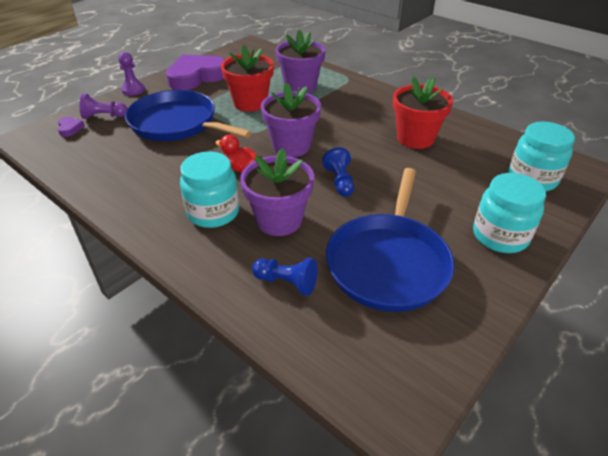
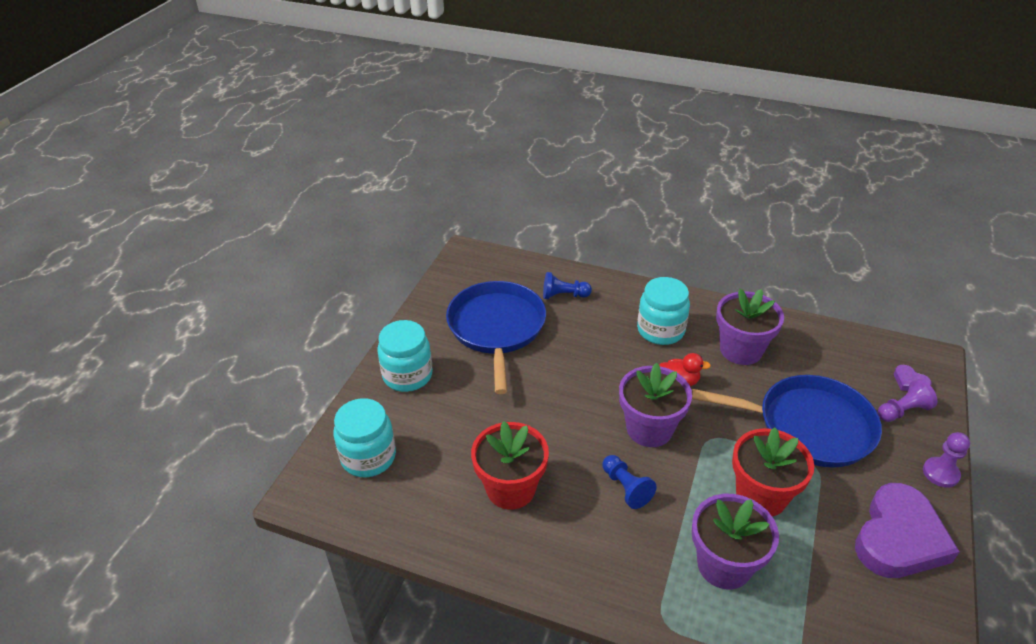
camera: 160 degrees right, 0 degrees up
(279, 220) = (601, 338): purple flower pot -> purple flower pot (741, 350)
(339, 181) = (570, 394): blue pawn -> blue pawn (626, 488)

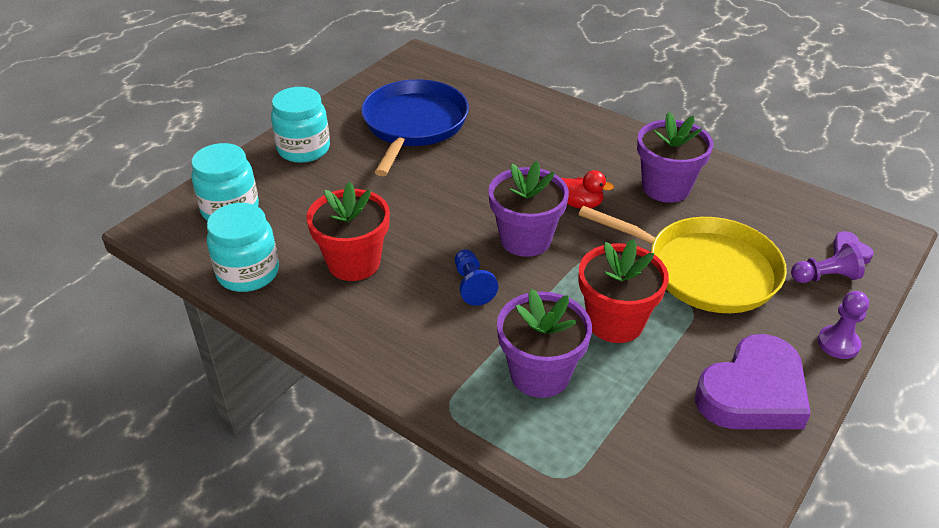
camera: 15 degrees right, 0 degrees up
(564, 295) = (498, 108): blue pawn -> none
(660, 330) = (586, 155): turquoise jar -> turquoise jar (248, 273)
(808, 426) = (705, 270): blue pan -> yellow pan

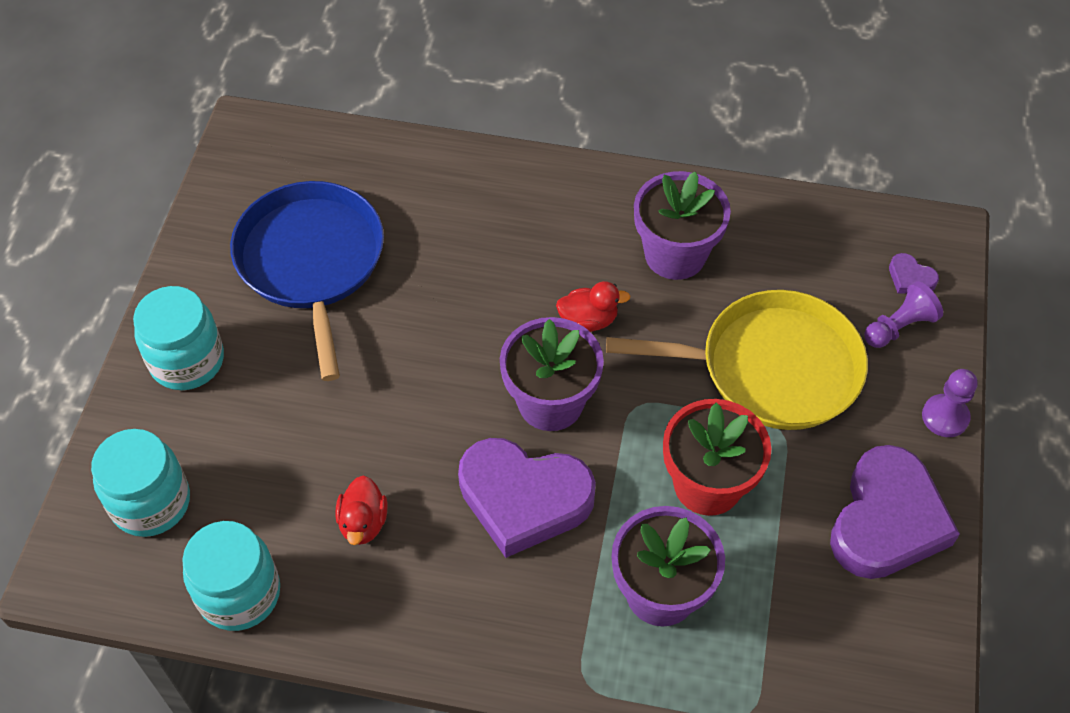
camera: 25 degrees left, 15 degrees up
(354, 263) = (363, 523): red flower pot -> red duck
(472, 285) = (524, 498): blue pawn -> purple heart

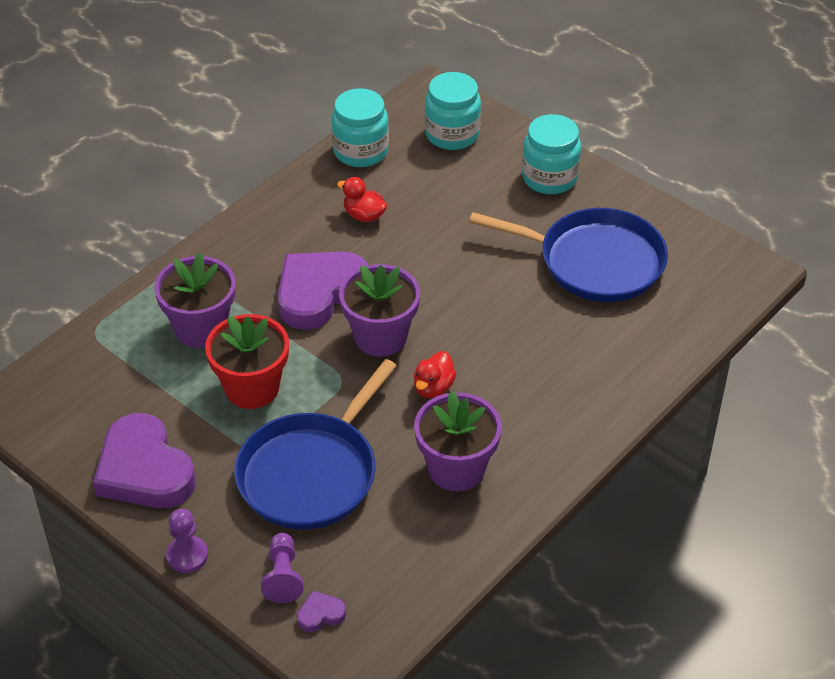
camera: 120 degrees right, 10 degrees down
(771, 368) = (311, 473): yellow pan -> blue pan

